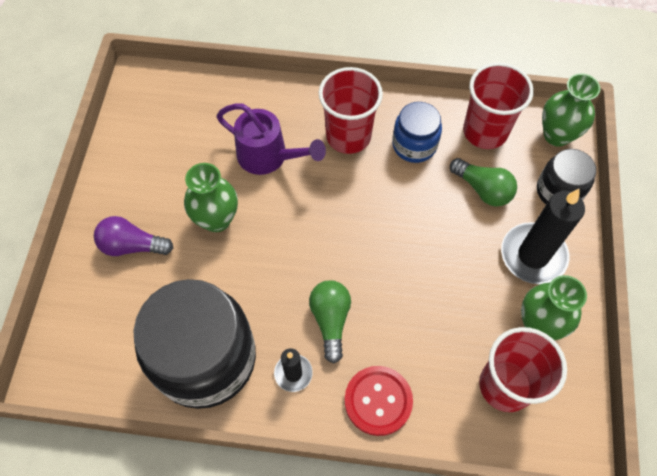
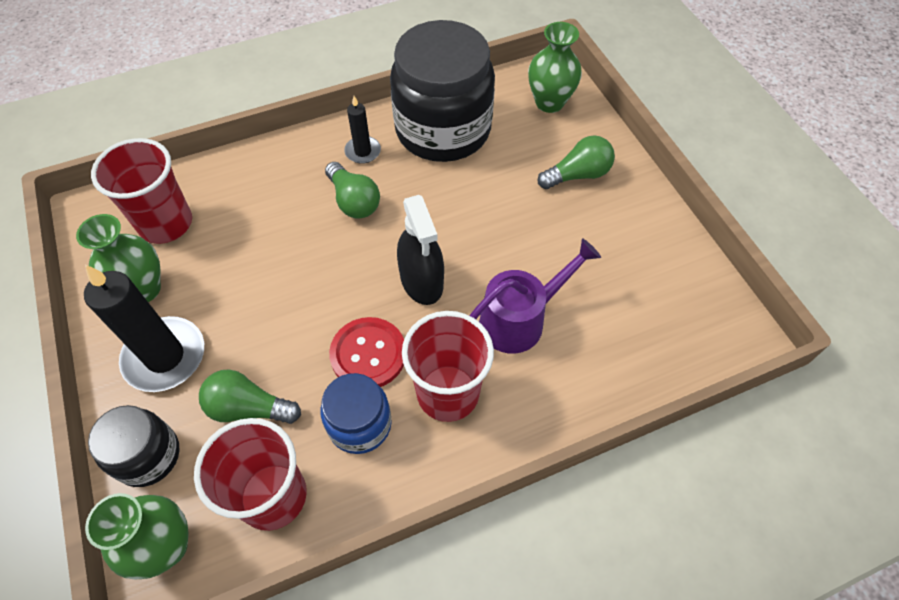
camera: 150 degrees right, 5 degrees down
(132, 246) = (577, 175): purple light bulb -> green light bulb
(216, 219) = (522, 232): green vase -> green vase (549, 102)
(269, 157) = (520, 319): purple watering can -> purple watering can turned 150 degrees clockwise
(318, 219) = (421, 280): none -> black spray bottle
(378, 401) = (279, 164): red button -> red button (368, 354)

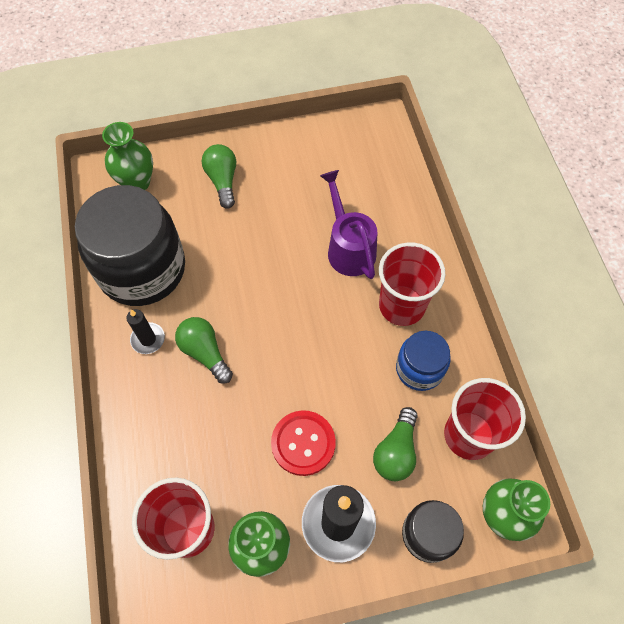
camera: 80 degrees left, 5 degrees up
(353, 201) = (205, 353): green light bulb -> green light bulb turned 105 degrees counterclockwise
(368, 354) = (361, 357): red button -> red button (303, 443)
(421, 280) = (300, 309): black spray bottle -> none

